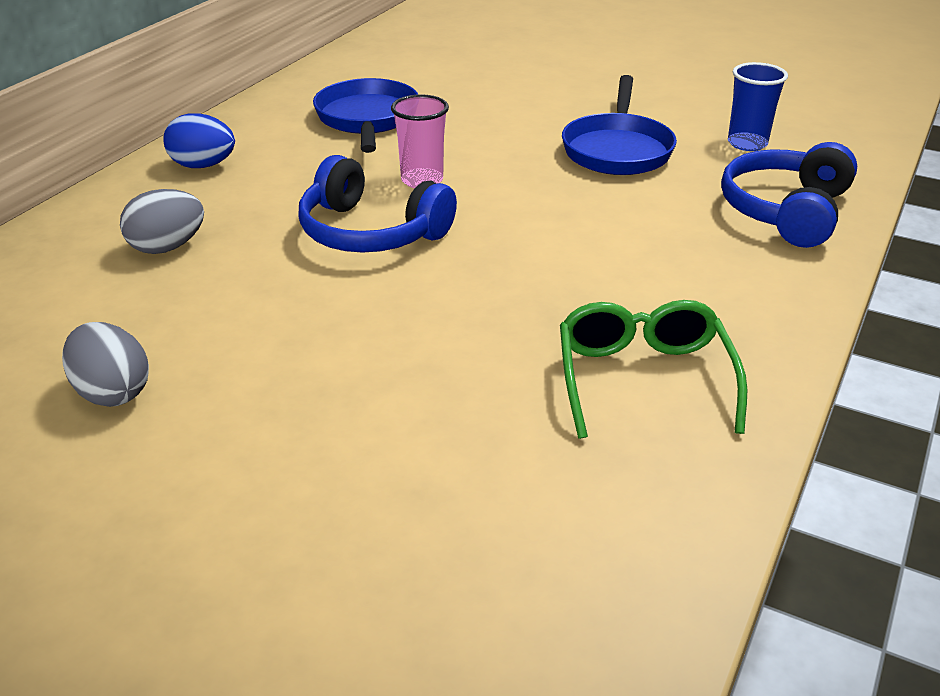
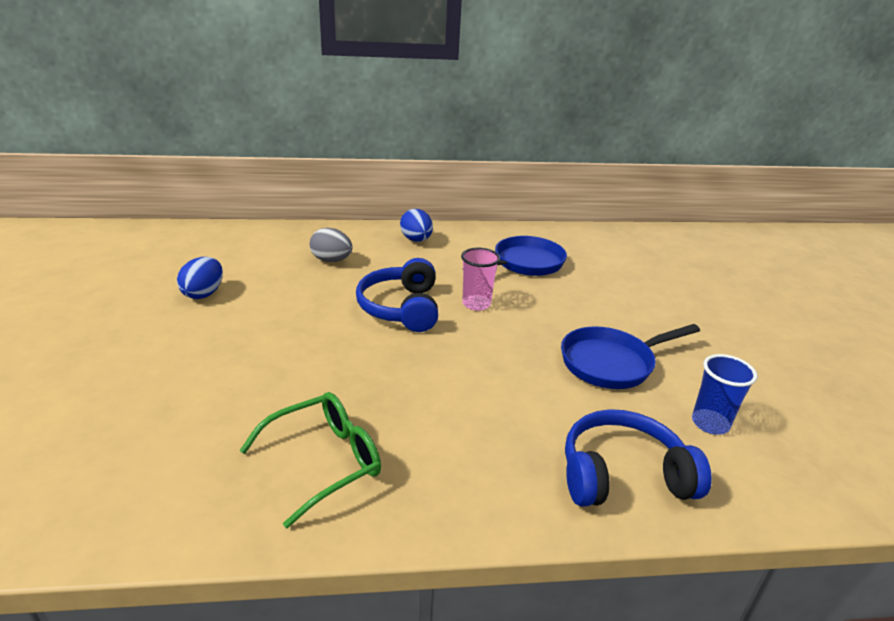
camera: 55 degrees right, 5 degrees down
(112, 392) = (204, 294): grey egg -> blue egg

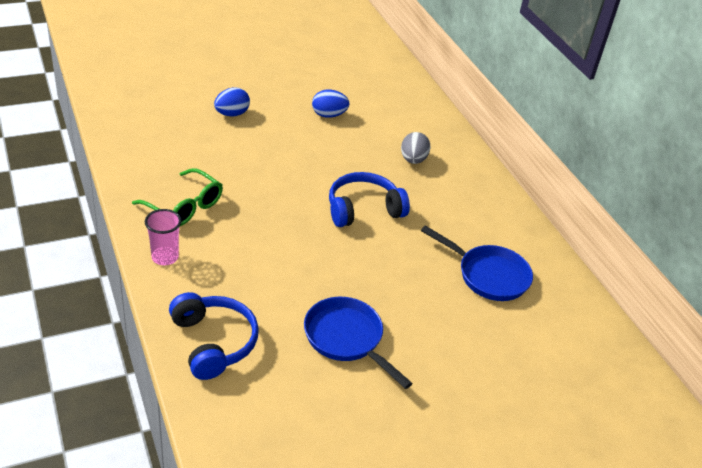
camera: 70 degrees right, 10 degrees up
(416, 240) = (484, 200): blue egg -> blue egg (232, 114)
(476, 304) = (394, 250): pink cup -> pink cup (165, 257)
(710, 423) = (289, 399): blue cup -> none

